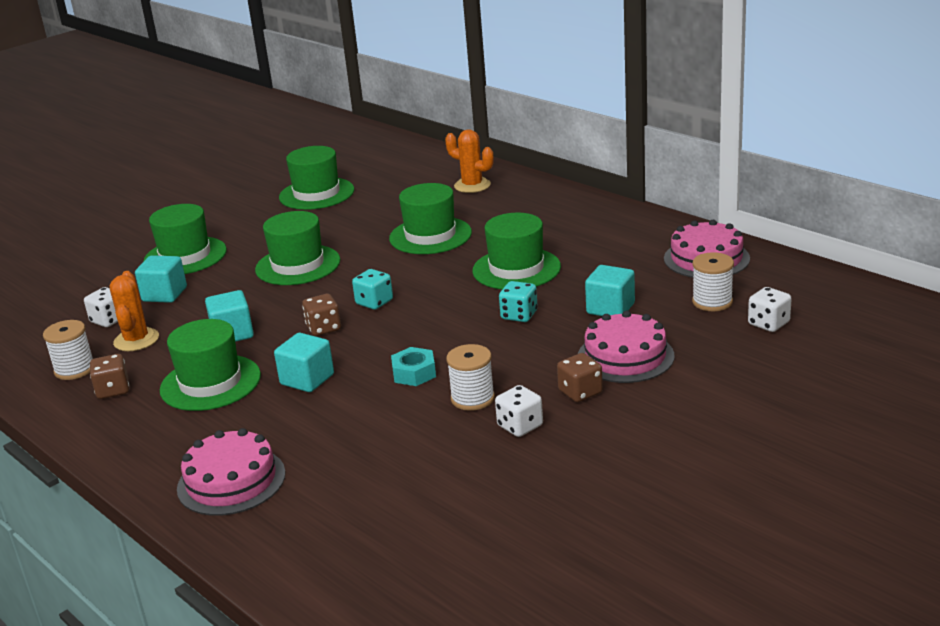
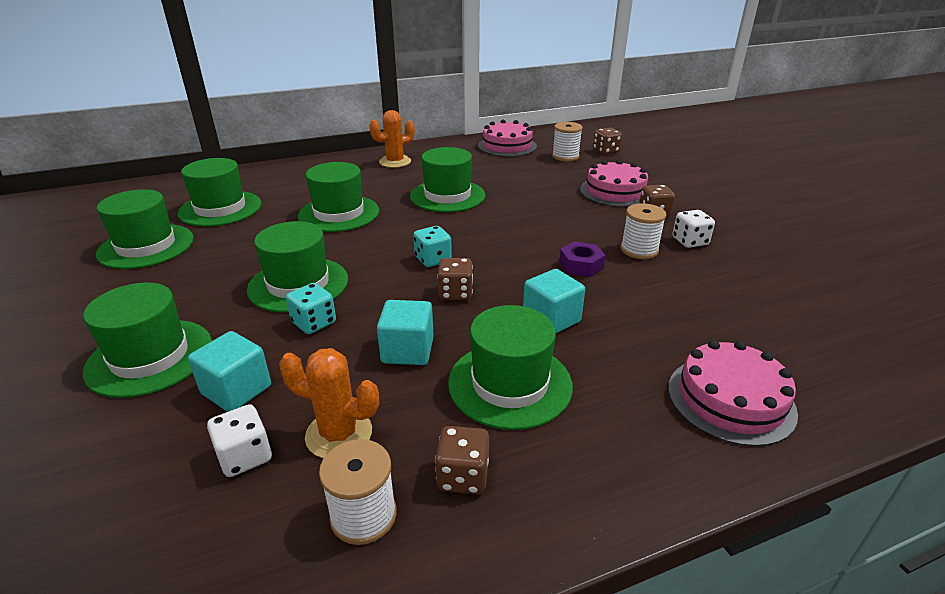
camera: 70 degrees left, 5 degrees up
(398, 190) = (220, 209): none -> green hat
(414, 373) = (581, 265): turquoise nut -> purple nut
(472, 185) = (273, 181): orange cactus -> orange cactus (395, 162)
(519, 315) = (523, 209): turquoise dice -> turquoise dice (314, 323)
(610, 308) = (545, 182): turquoise cube -> none
(768, 323) = (606, 151): white dice -> brown dice

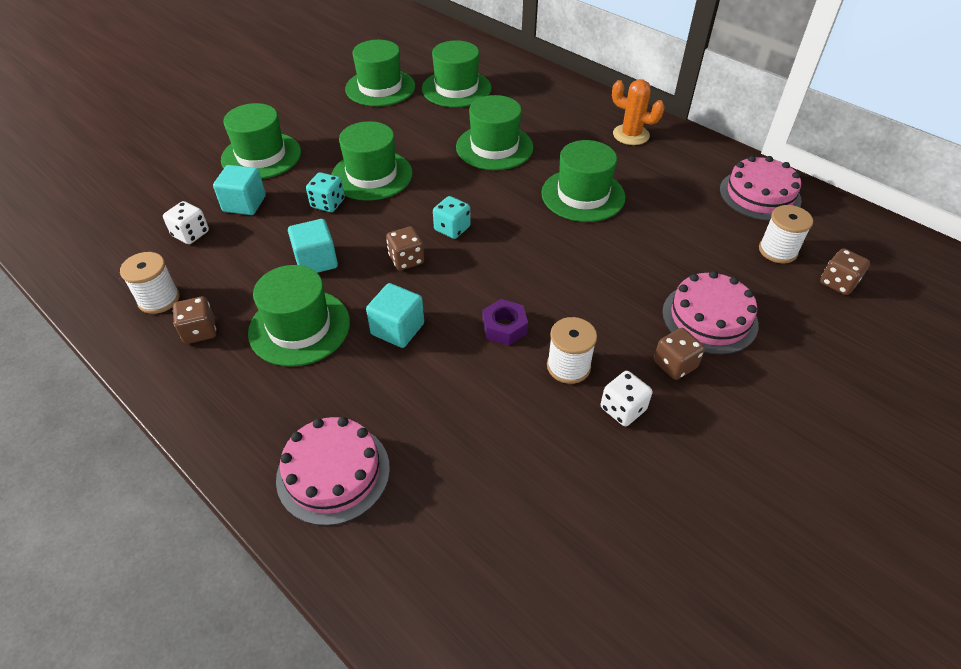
camera: 65 degrees right, 15 degrees up
(339, 434) = (220, 263): orange cactus -> none

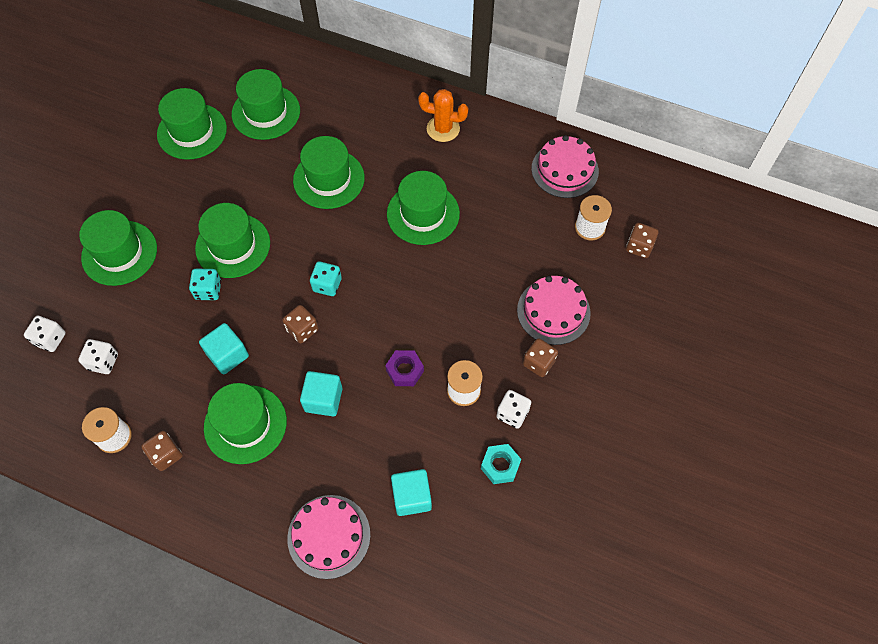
camera: 20 degrees left, 15 degrees up
(154, 204) = (50, 339): none -> white dice
(244, 204) = (133, 314): turquoise cube -> turquoise cube (412, 497)
(587, 463) = (500, 466): none -> turquoise nut

